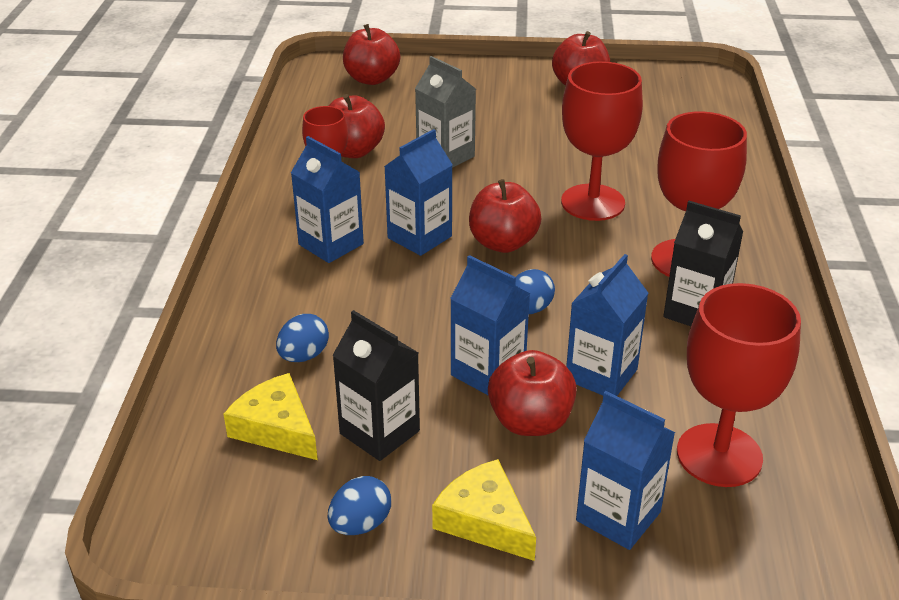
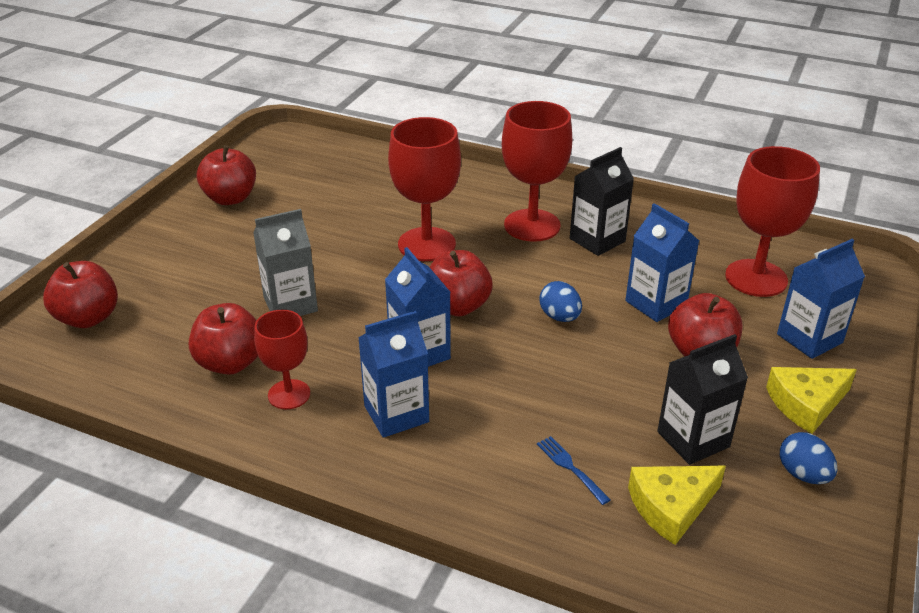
camera: 70 degrees left, 0 degrees up
(304, 356) = (571, 468): blue egg -> blue fork
(488, 372) = (634, 359): blue carton -> none

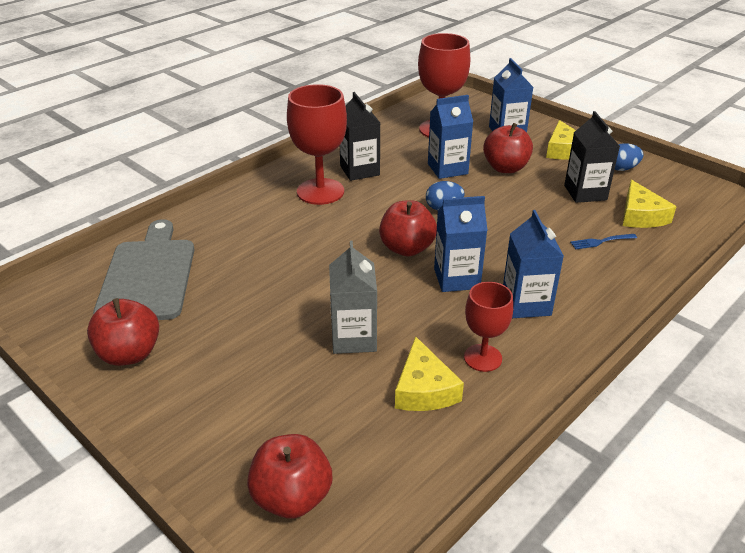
camera: 70 degrees left, 0 degrees up
(230, 363) = (424, 389): red apple -> yellow cheese
(334, 175) = (149, 276): none -> grey cutting board
(426, 244) = (311, 245): red goblet -> none

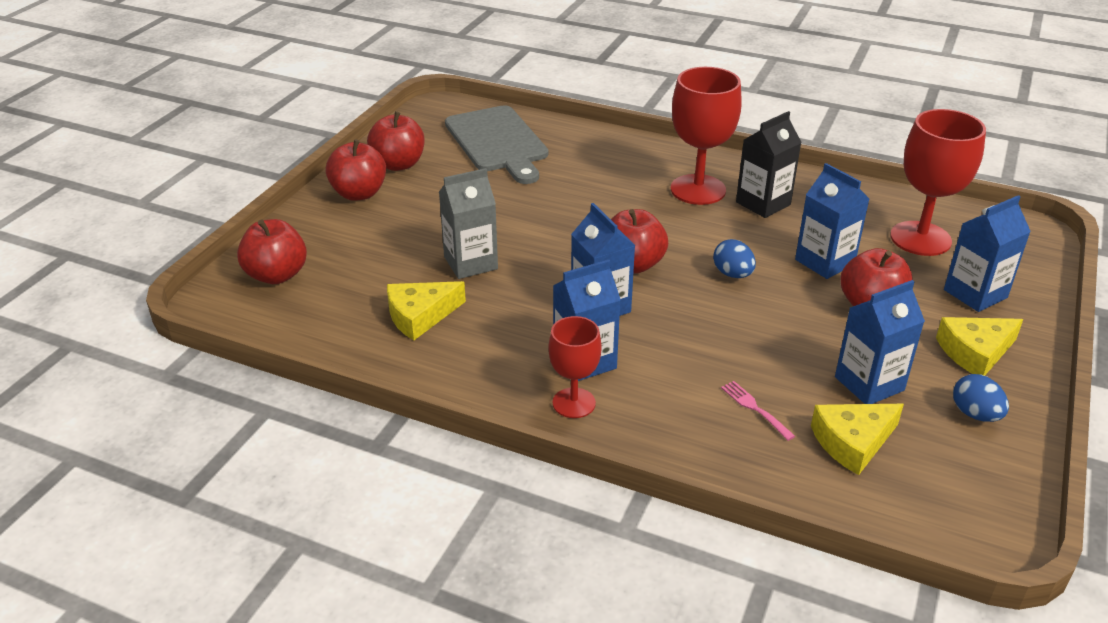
camera: 70 degrees right, 0 degrees up
(149, 276) = (497, 142): grey cutting board -> grey cutting board turned 90 degrees clockwise
(166, 397) = (359, 193): none -> red apple
(483, 358) = (480, 344): red goblet -> red goblet (574, 403)
(585, 193) = (869, 383): black carton -> blue carton
(601, 241) = (755, 409): blue fork -> pink fork

